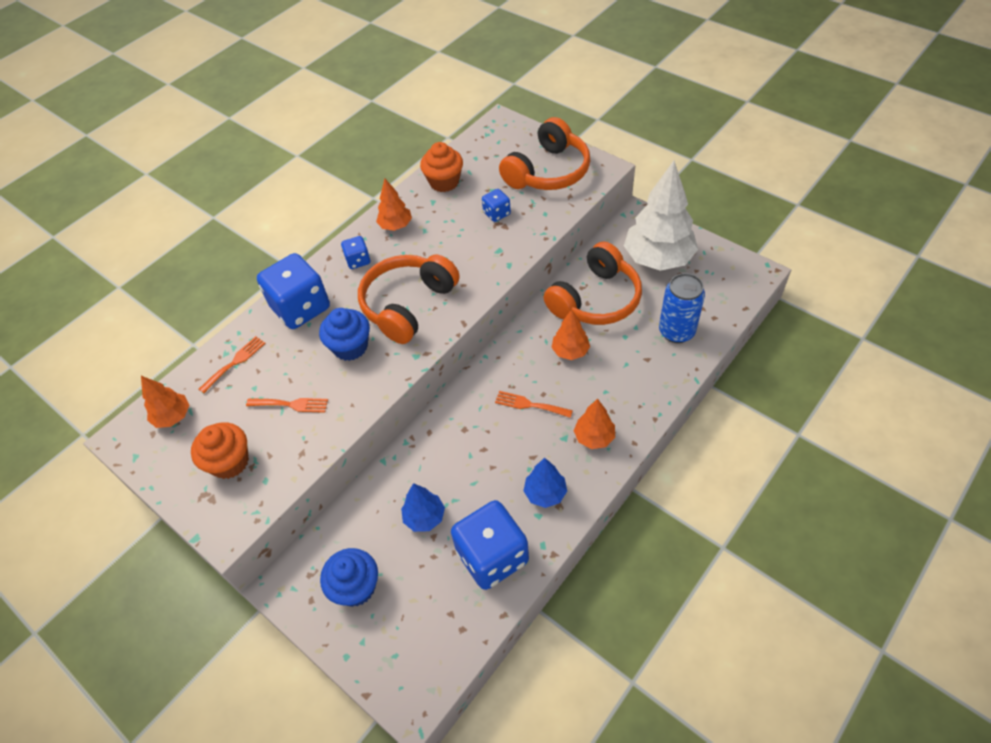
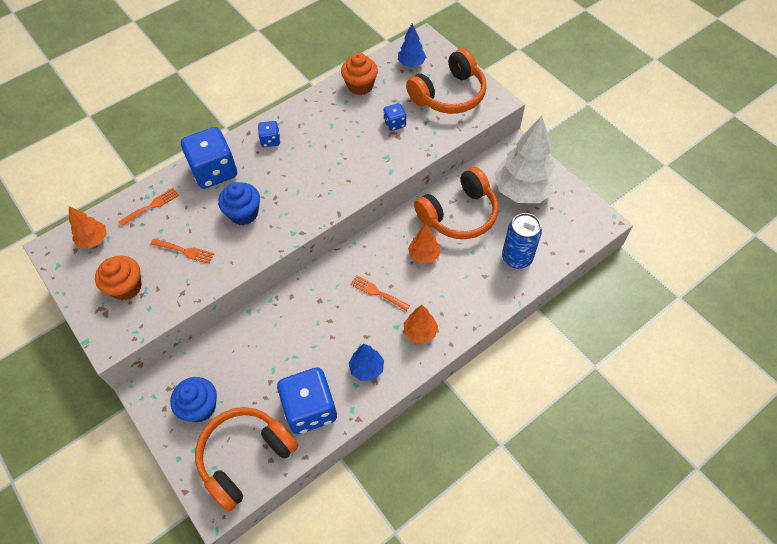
camera: 10 degrees right, 5 degrees up
(396, 226) = (309, 116): orange tree -> none
(408, 305) = (299, 188): orange headphones -> orange headphones (245, 457)
(424, 517) = (267, 365): blue tree -> blue tree (411, 63)

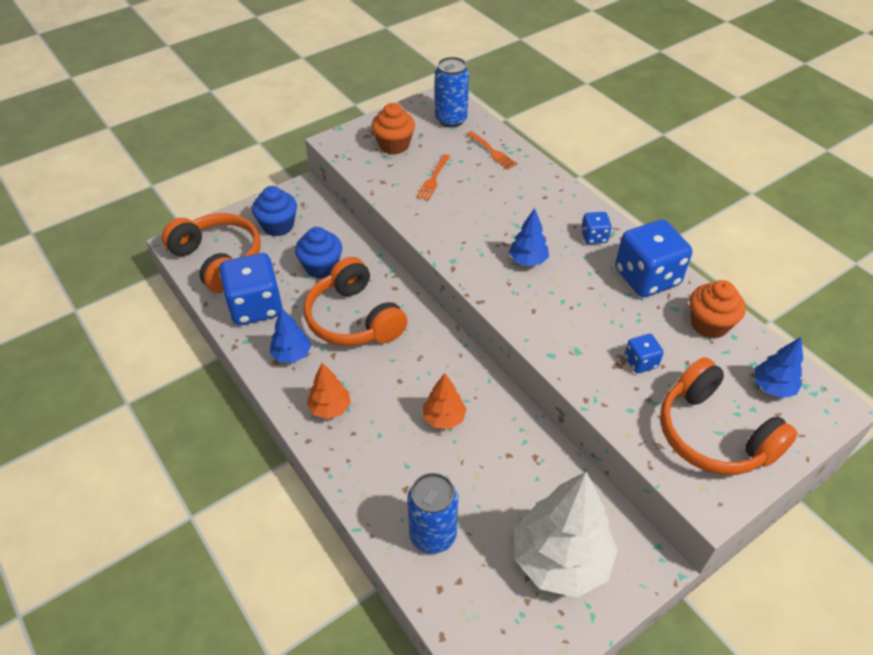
camera: 90 degrees right, 10 degrees down
(94, 240) = (451, 119): orange tree -> blue can
(214, 171) = (542, 193): blue dice -> blue dice (646, 277)
(244, 213) = (481, 219): blue cupcake -> blue cupcake (321, 267)
(295, 183) = (527, 260): none -> blue tree
(377, 292) = (391, 366): orange fork -> none
(459, 214) = (511, 465): orange headphones -> orange headphones (354, 319)

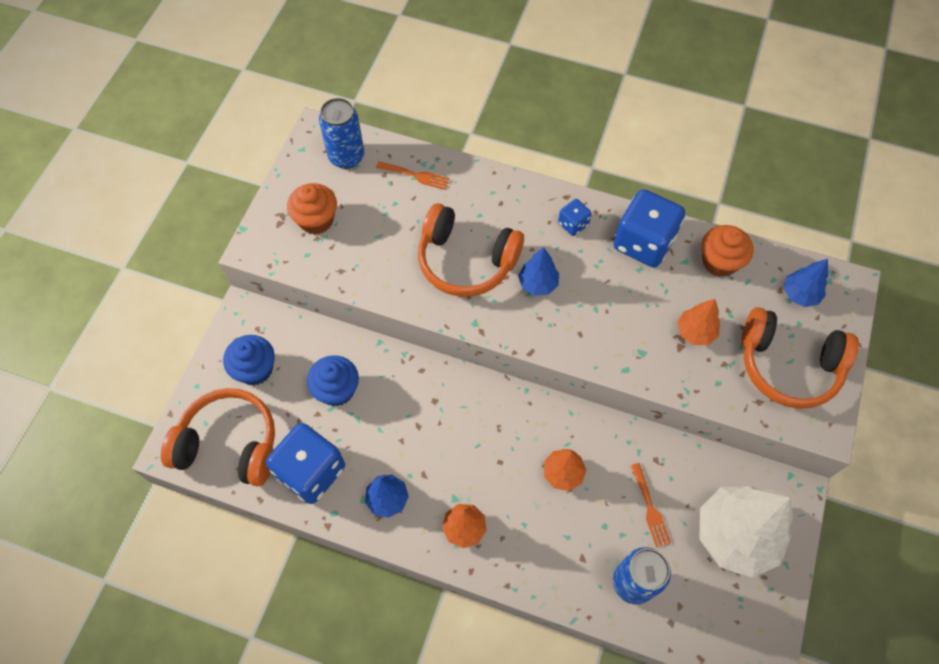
camera: 35 degrees left, 15 degrees up
(354, 319) = (412, 426): orange headphones -> orange headphones (466, 261)
(433, 179) = (386, 241): orange fork -> orange fork (650, 508)
(640, 362) = (695, 332): blue dice -> orange tree

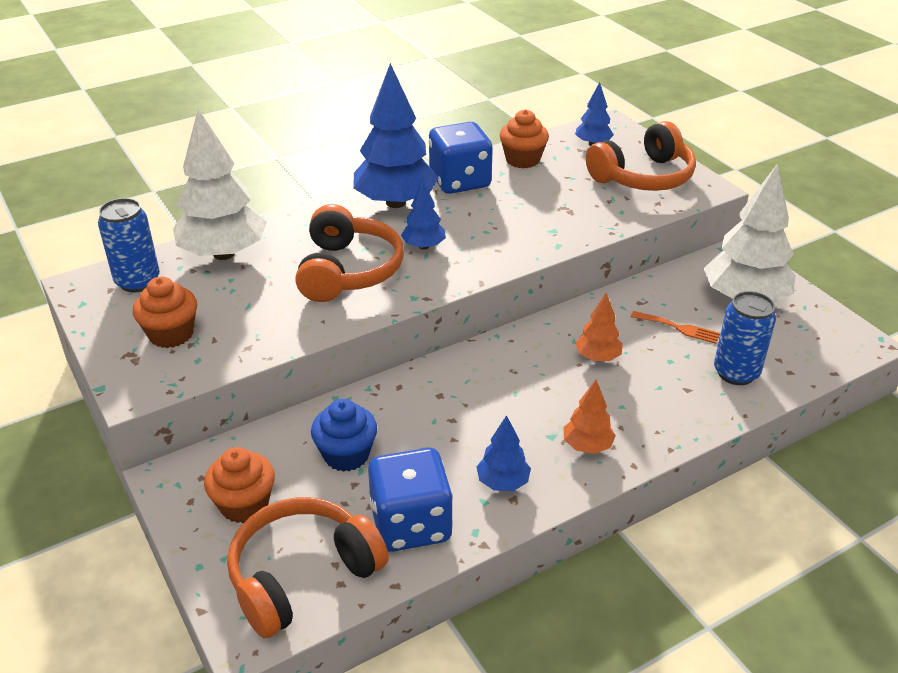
camera: 50 degrees left, 25 degrees down
(255, 369) = (244, 504): blue cupcake -> orange cupcake
(416, 176) = (224, 254): orange fork -> white tree
(466, 261) = (348, 271): orange headphones -> orange headphones turned 60 degrees counterclockwise
(573, 224) = (396, 202): blue dice -> blue tree
(695, 332) = (567, 199): orange tree -> none

